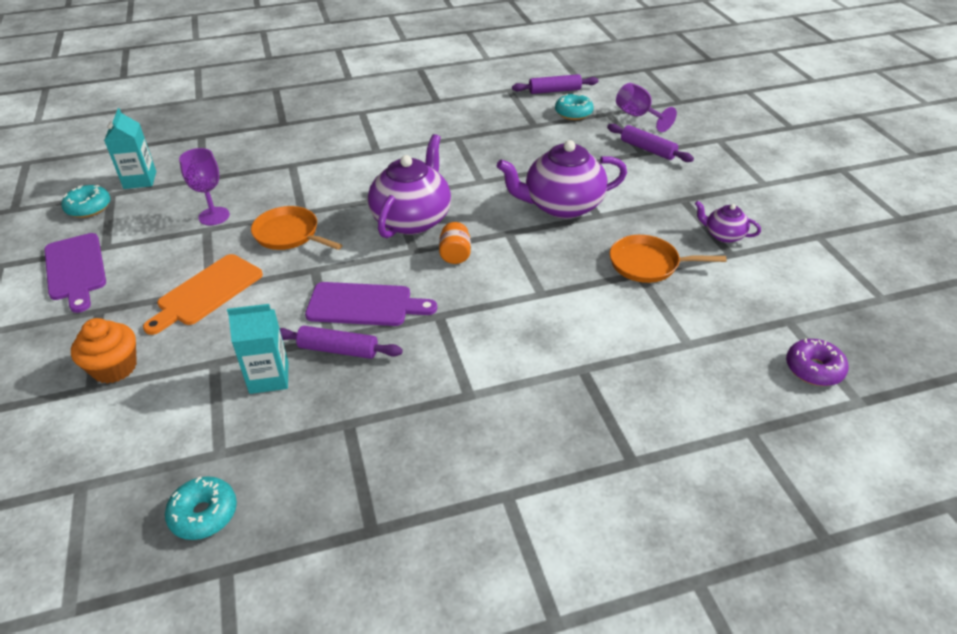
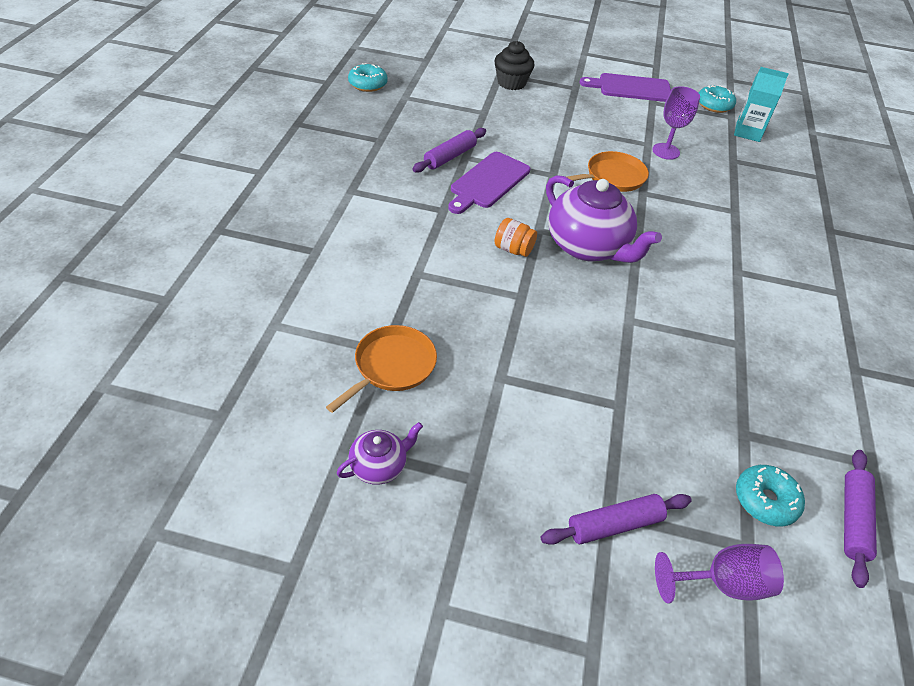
camera: 115 degrees right, 5 degrees up
(114, 368) = (511, 83): orange cupcake -> black cupcake
(206, 292) = (562, 126): orange cutting board -> none
(269, 377) = (450, 126): turquoise carton -> none
(562, 206) = (539, 359): purple teapot -> none
(814, 369) = (160, 385): purple donut -> none

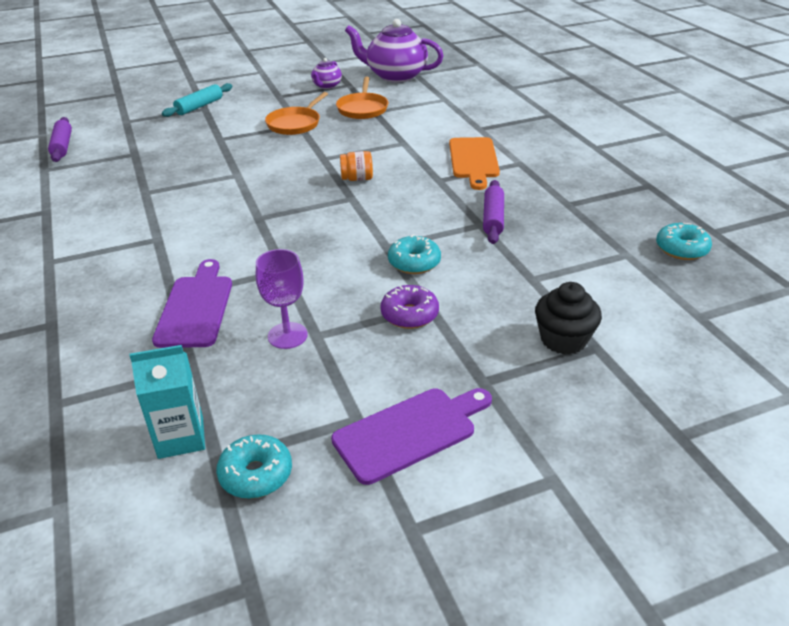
camera: 150 degrees right, 10 degrees down
(384, 214) = (473, 160): none -> orange cutting board
(488, 182) = (433, 213): purple cutting board -> purple cutting board (196, 308)
(581, 129) = (409, 315): none -> purple donut
(588, 247) = (301, 203): purple teapot -> purple teapot (395, 76)
(612, 177) = (326, 272): orange pan -> orange pan (295, 124)
(614, 525) = (199, 106): purple rolling pin -> turquoise rolling pin
(722, 583) = (138, 109): purple goblet -> none
(765, 500) = (117, 136): turquoise donut -> turquoise donut (414, 263)

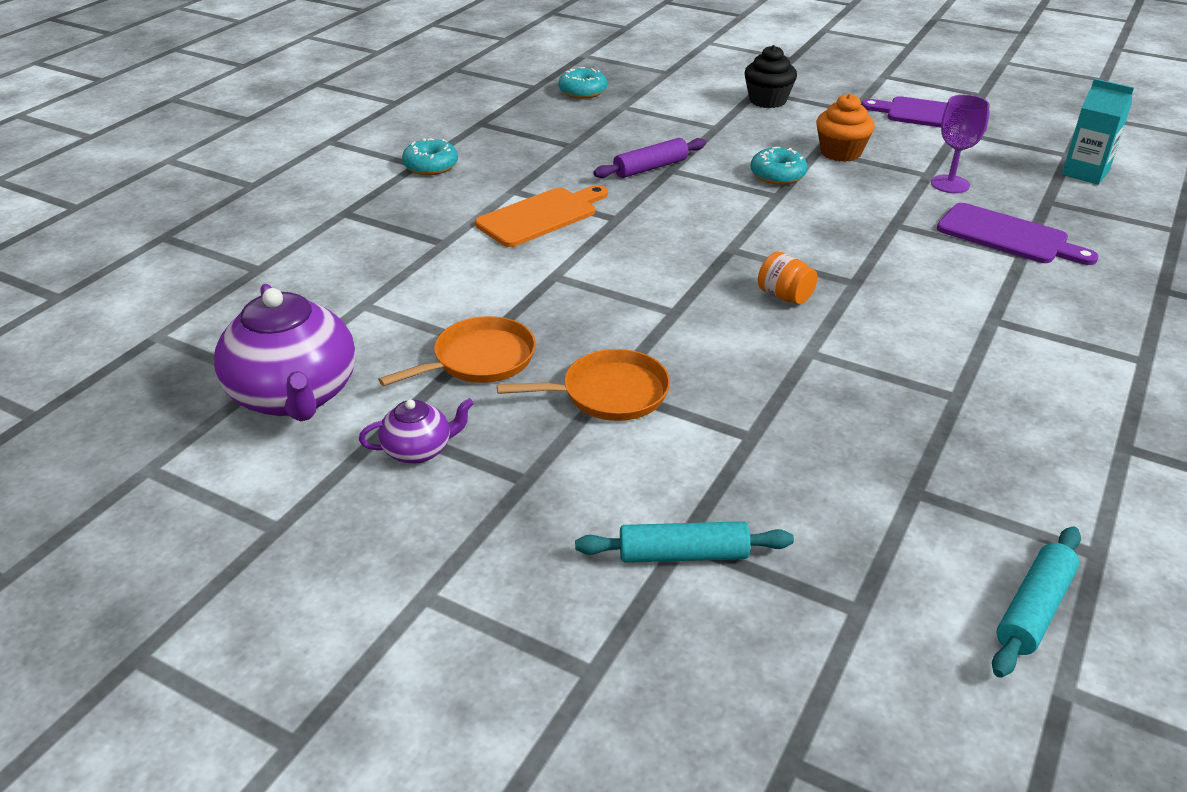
camera: 130 degrees left, 0 degrees up
(62, 146) = (1033, 609): purple rolling pin -> turquoise rolling pin
(196, 308) = (1008, 236): purple cutting board -> purple cutting board turned 105 degrees counterclockwise
(256, 474) = (1048, 140): turquoise donut -> turquoise donut (431, 166)
(357, 179) = (687, 265): orange jar -> orange jar (784, 296)
(409, 315) = (840, 152): purple donut -> orange cupcake

